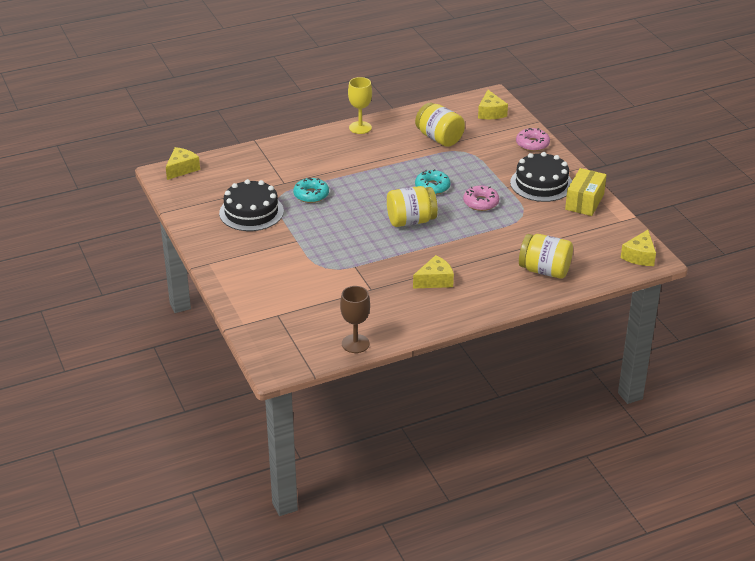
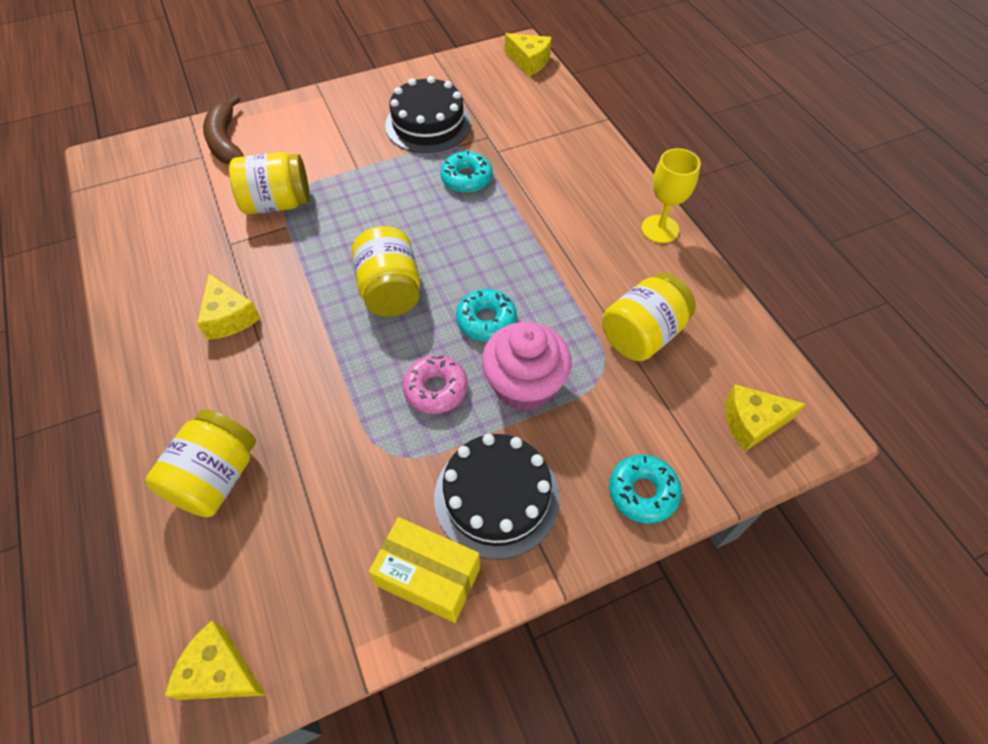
camera: 90 degrees right, 20 degrees up
(261, 305) = (226, 141): none -> brown banana
(332, 272) = (277, 203): none -> yellow jar
(355, 344) = (116, 228): brown goblet -> none
(476, 175) = (524, 386): none -> pink cupcake
(532, 144) = (642, 492): pink donut -> turquoise donut

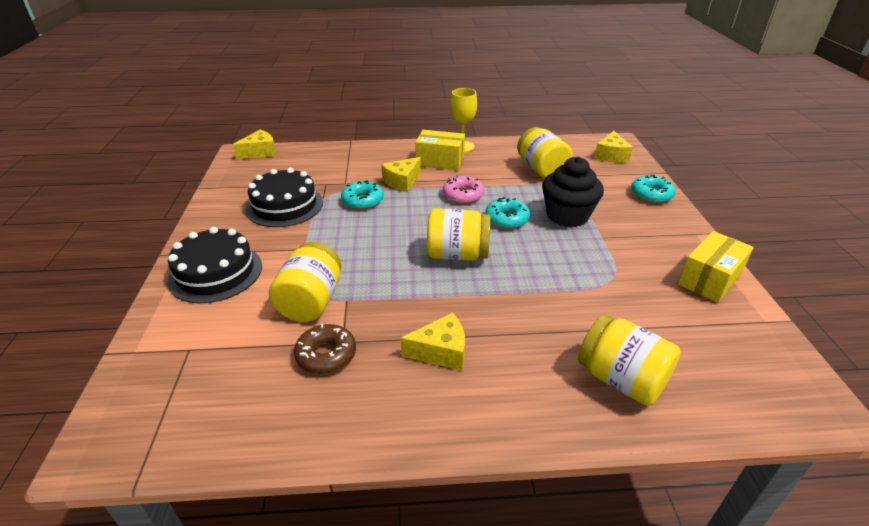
camera: 70 degrees left, 20 degrees down
(210, 239) = (326, 355): none -> brown donut
(220, 672) = (797, 394): yellow cheese -> yellow cheese (402, 182)
(226, 141) = (183, 327): brown banana -> none
(435, 389) = (560, 250): pink donut -> pink donut (463, 195)
(496, 497) = (651, 242): black cake -> black cake (215, 273)
(524, 386) = (567, 216): pink cupcake -> black cupcake
(601, 218) = (440, 161): none -> yellow box

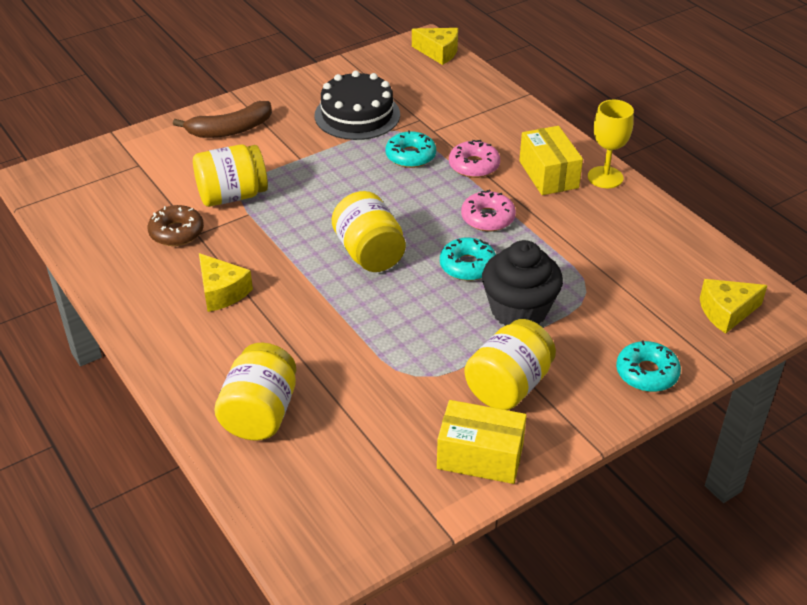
camera: 60 degrees right, 5 degrees up
(215, 273) = (230, 130): black cake -> brown banana
(402, 182) = (474, 166): yellow cheese -> pink donut
(541, 170) = (613, 260): yellow jar -> yellow jar (508, 386)

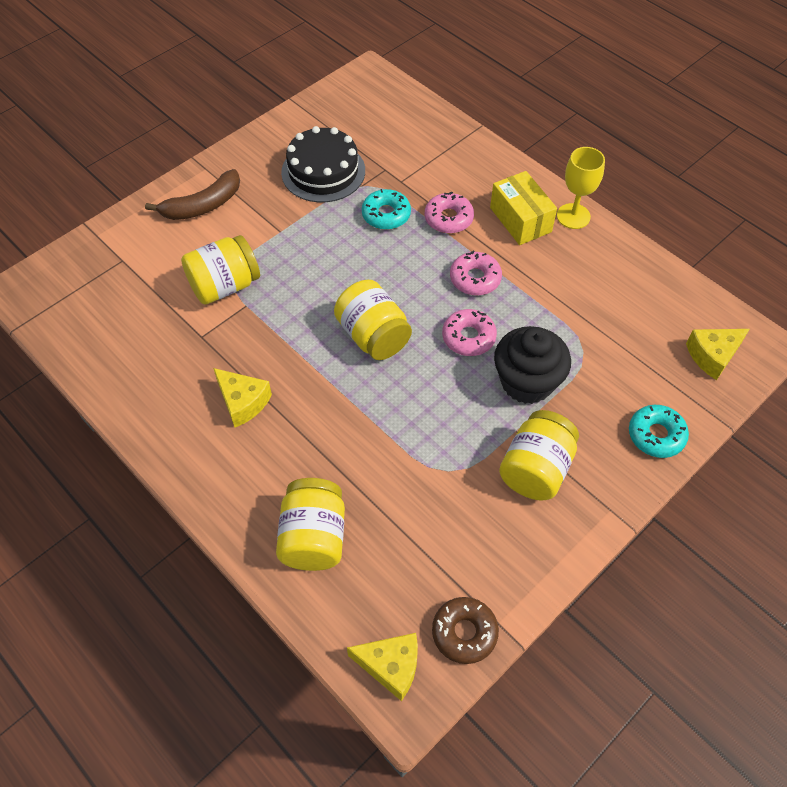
camera: 10 degrees left, 15 degrees up
(176, 232) = (181, 337): brown donut -> brown donut (464, 632)
(439, 52) = (385, 85): yellow cheese -> yellow cheese (391, 666)
(467, 266) = (468, 337): turquoise donut -> pink donut
(480, 456) = (527, 552): yellow box -> none

